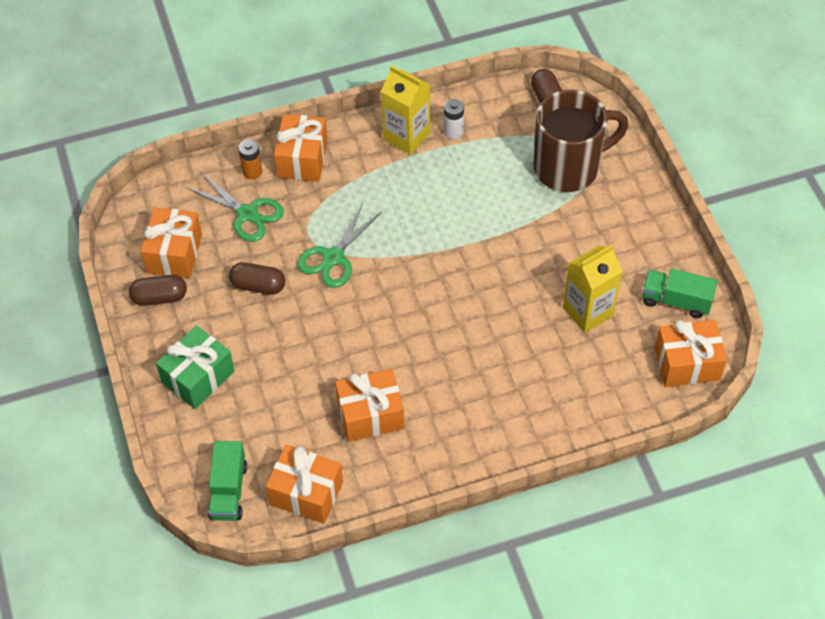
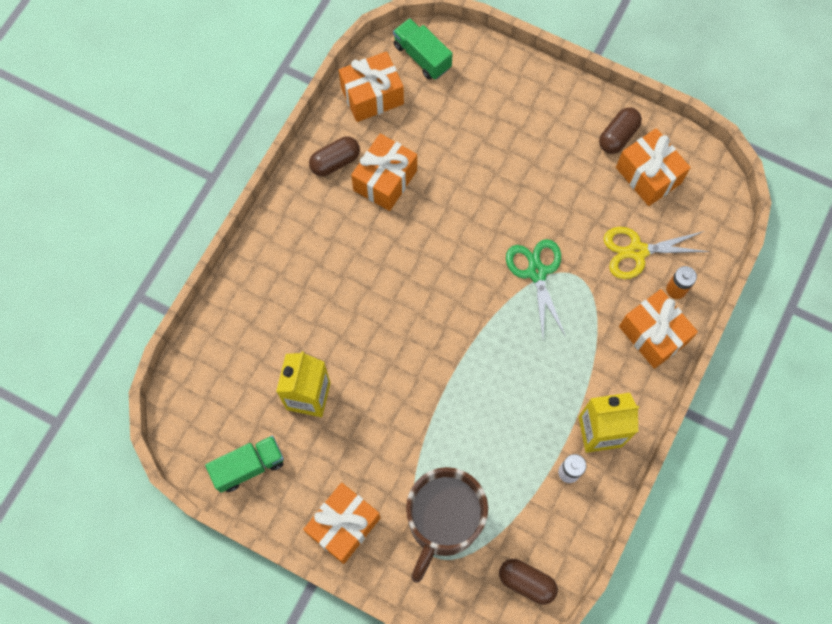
camera: 135 degrees right, 15 degrees up
(198, 377) = (525, 107): green gift -> none
(248, 214) = (637, 251): green scissors -> yellow scissors
(258, 285) = (563, 204): brown capsule -> brown capsule (335, 162)
(687, 364) = (197, 416): orange gift -> orange gift (344, 525)

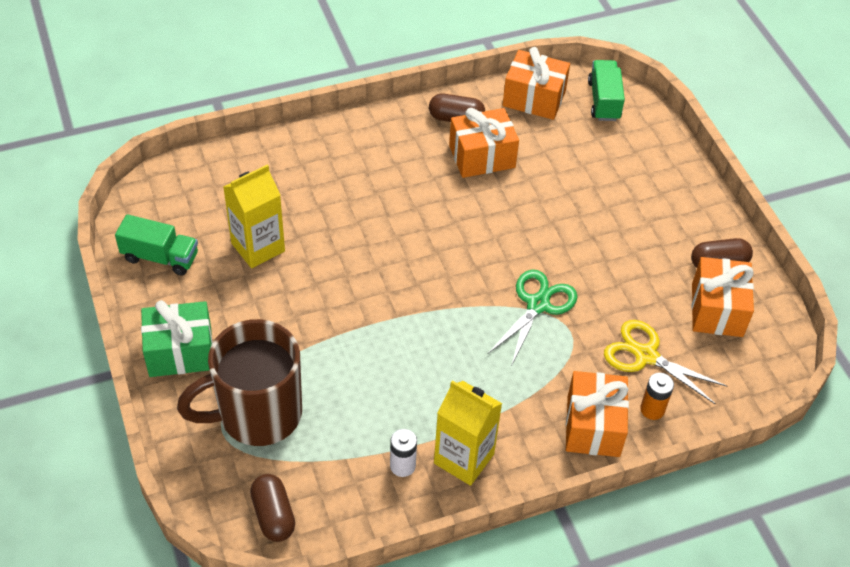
camera: 40 degrees right, 20 degrees down
(344, 525) = (180, 352): orange gift -> green gift

